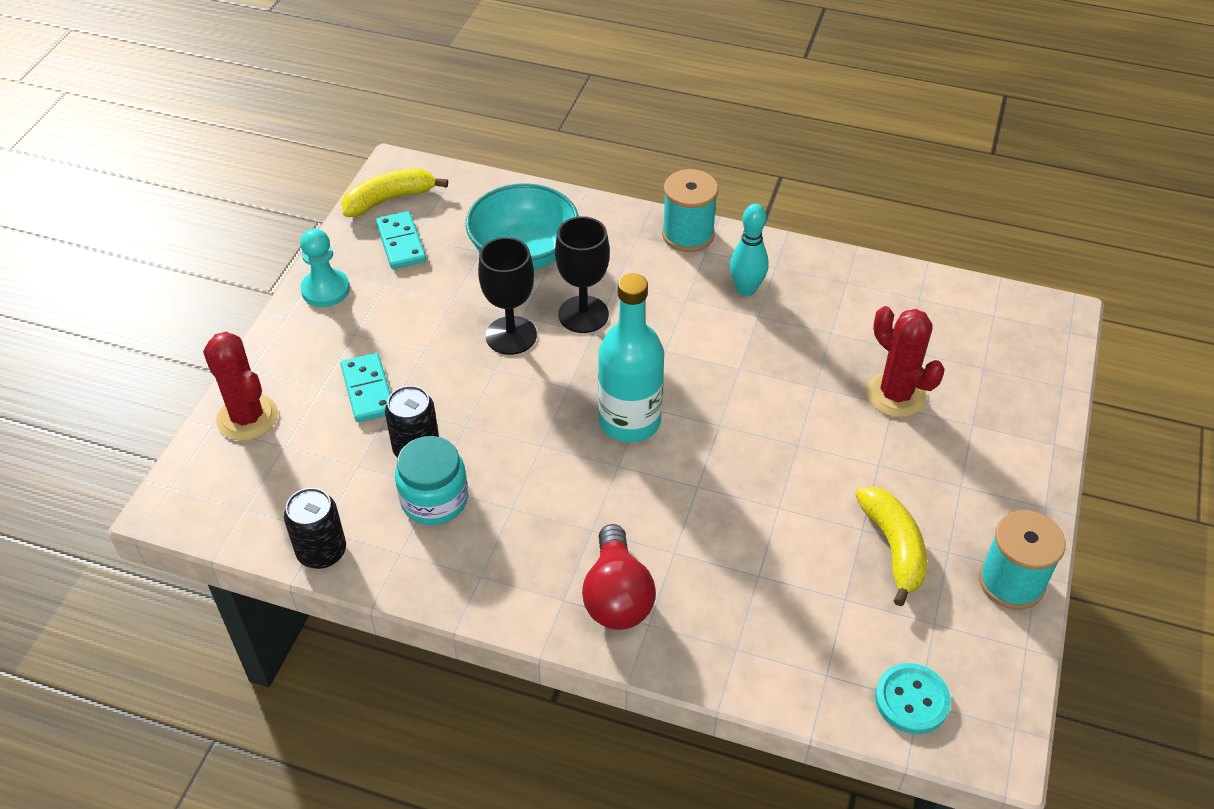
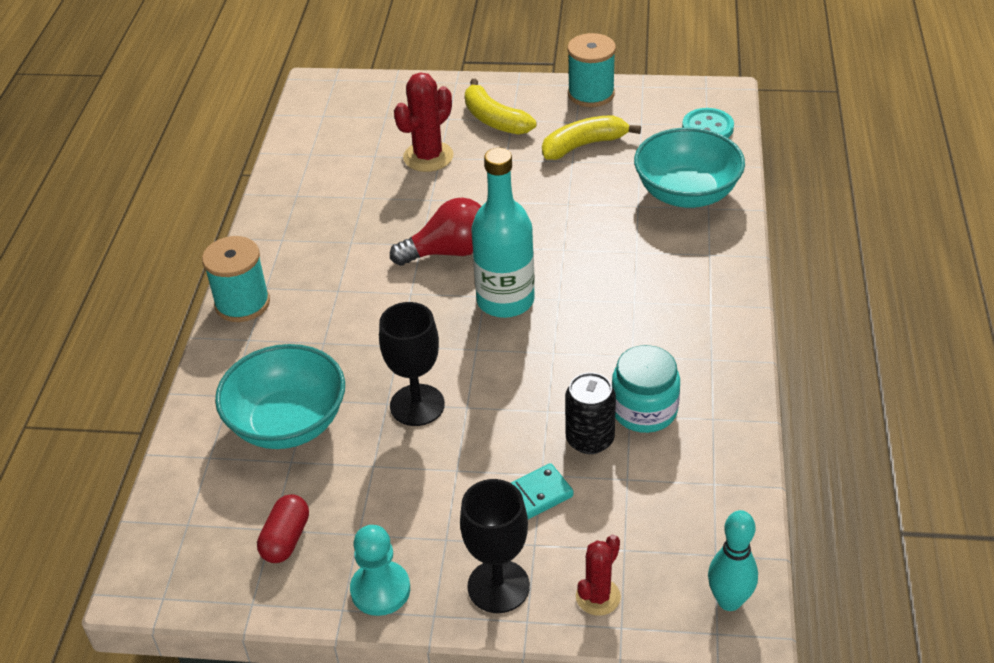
camera: 100 degrees left, 5 degrees down
(247, 417) = (598, 597): red cactus -> red cactus, size x0.63
(322, 552) = (737, 475): black can -> none
(389, 199) = (205, 574): yellow banana -> yellow banana (494, 119)
(401, 243) = (286, 539): turquoise domino -> red capsule
(583, 314) = (374, 357): black goblet -> black goblet (498, 586)
(617, 596) = (692, 275): red light bulb -> red light bulb (449, 252)
(746, 289) = (317, 253): turquoise bowling pin -> turquoise bowling pin (729, 601)
(770, 633) = (686, 193): none -> turquoise bowl

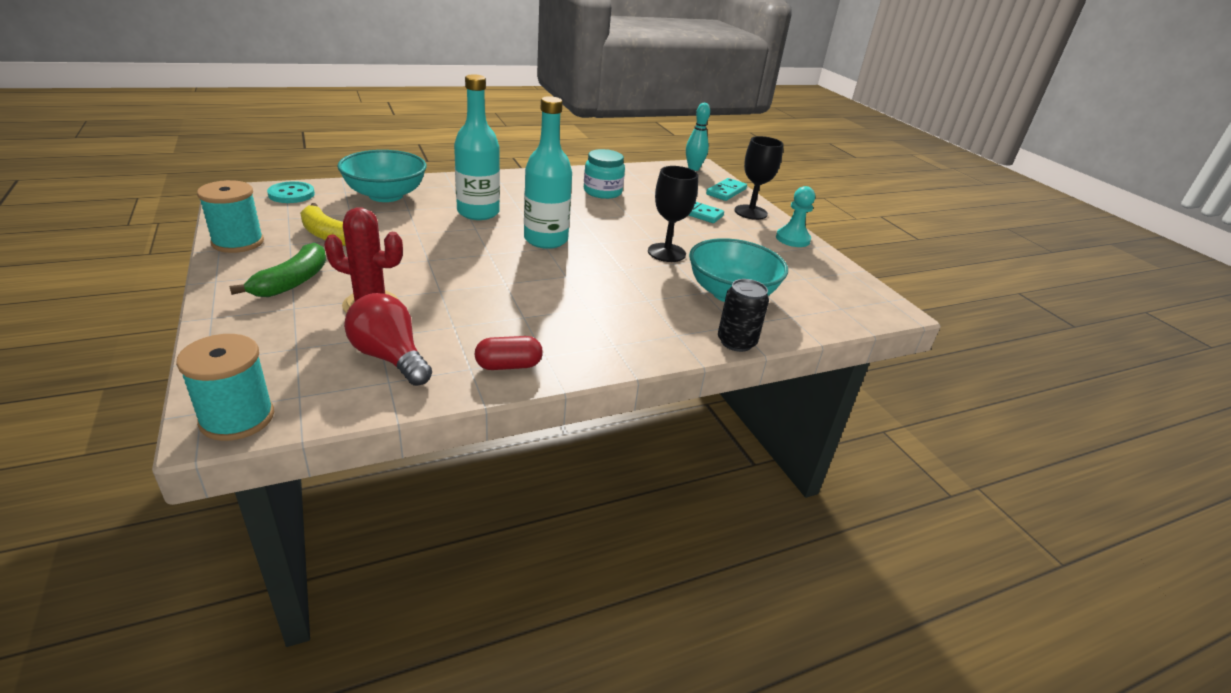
camera: 125 degrees left, 10 degrees down
(242, 303) = (643, 351): turquoise spool -> turquoise spool (237, 418)
(286, 539) = (804, 272): red capsule -> red capsule (508, 365)
(449, 252) = (507, 269): red light bulb -> red light bulb (390, 357)
(494, 119) = (292, 282): yellow banana -> green banana
(590, 439) = (637, 202): black can -> black can (736, 342)
(598, 597) = (726, 192): red cactus -> turquoise domino
(608, 260) = (478, 212): none -> turquoise bottle

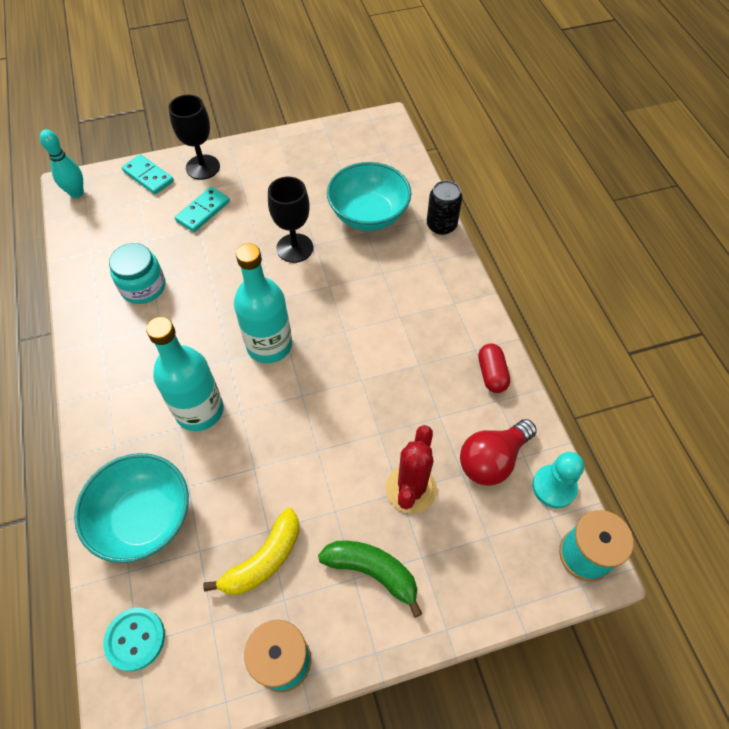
camera: 80 degrees left, 25 degrees up
(792, 239) = (263, 150): turquoise pawn -> turquoise pawn (554, 487)

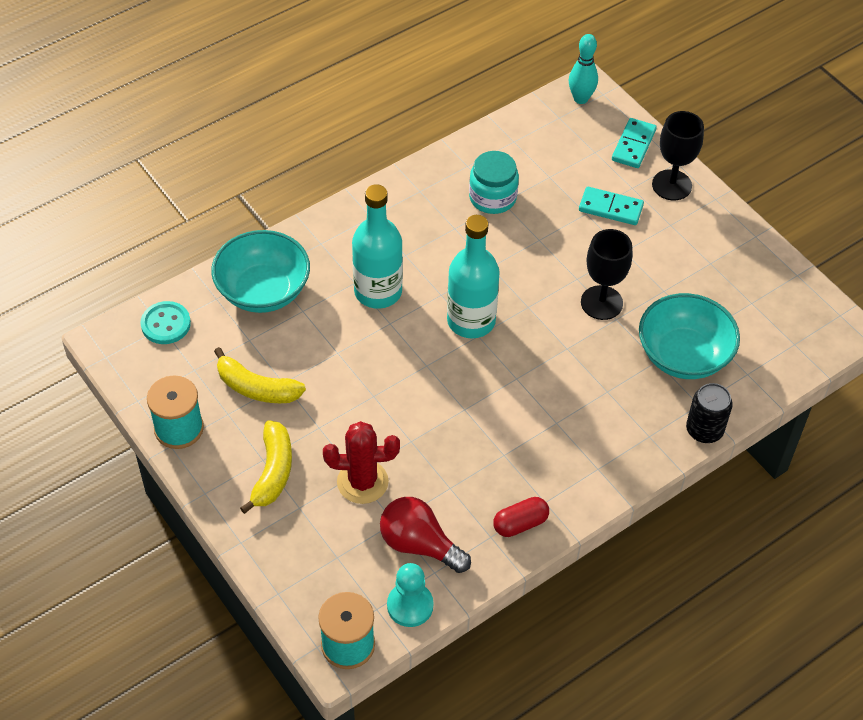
camera: 70 degrees right, 5 degrees down
(372, 572) = (273, 472): green banana -> yellow banana

